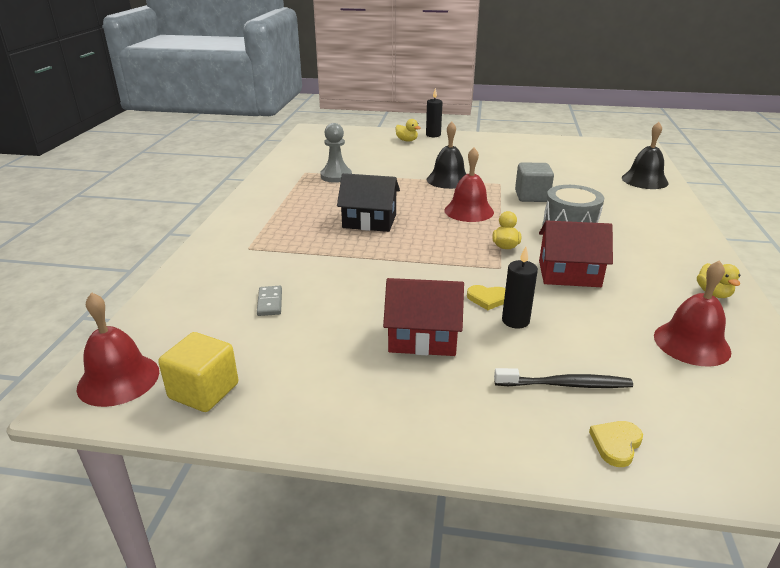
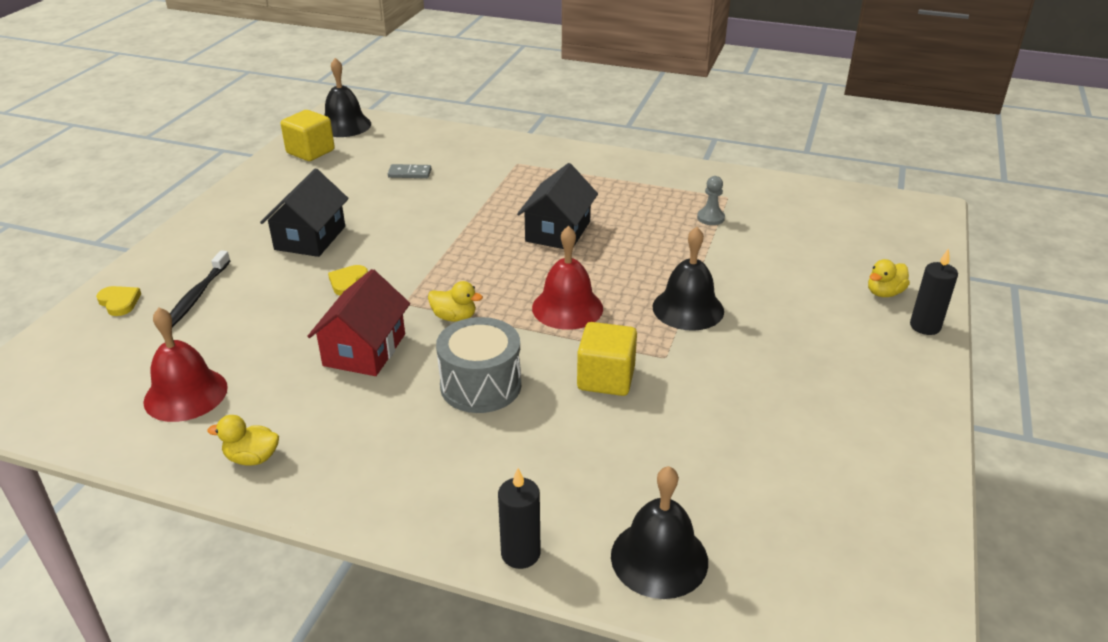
camera: 100 degrees right, 5 degrees up
(118, 379) = (345, 125): red bell -> black bell
(336, 176) = (710, 218): grey pawn -> grey pawn, size x0.61
(423, 337) = (310, 238): red house -> black house
(515, 321) = (300, 291): black candle -> black candle (520, 553)
(532, 196) = (606, 378): grey cube -> yellow cube

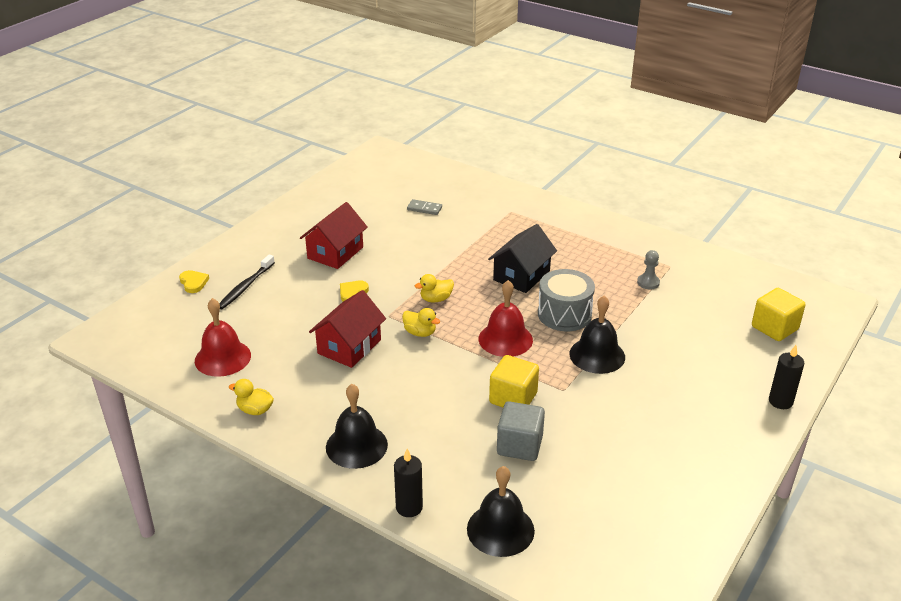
camera: 15 degrees right, 0 degrees up
(310, 152) = (355, 179): yellow cube -> yellow cube (774, 328)
(310, 238) = (335, 253): black house -> red house
(345, 125) = (387, 159): black bell -> black bell (356, 445)
(480, 385) = (422, 387): grey drum -> grey drum (564, 314)
(638, 437) = (519, 445): none -> grey cube
(884, 293) = (761, 368): yellow duck -> yellow duck (436, 299)

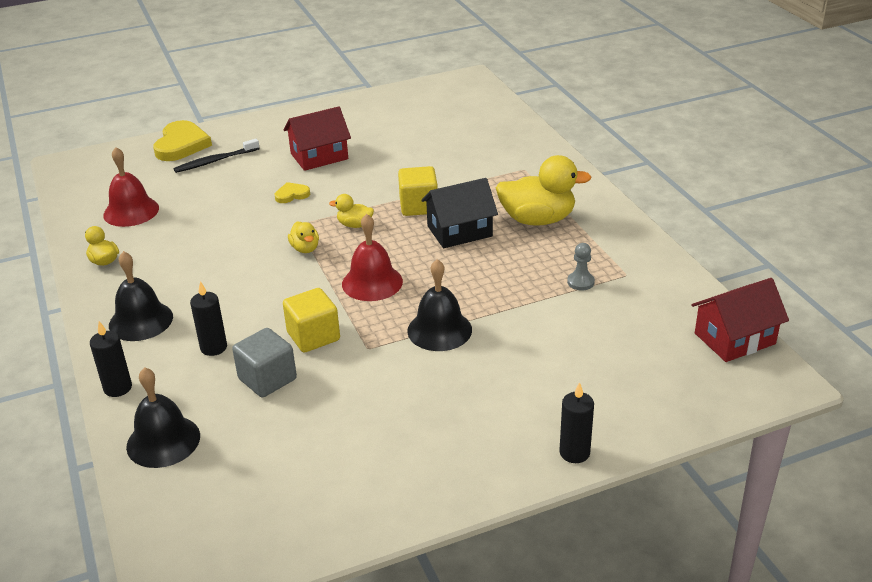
camera: 35 degrees right, 0 degrees up
(193, 283) = (181, 145): yellow heart -> yellow heart, size x1.97
(349, 346) = (234, 238): red house -> red house (734, 338)
(424, 209) = (444, 142): grey domino -> none
(446, 440) = (213, 347): none -> black candle
(564, 314) = (456, 281): grey drum -> none
(566, 247) = (537, 220): none -> yellow duck
(774, 328) = (666, 378): yellow cube -> yellow cube (418, 206)

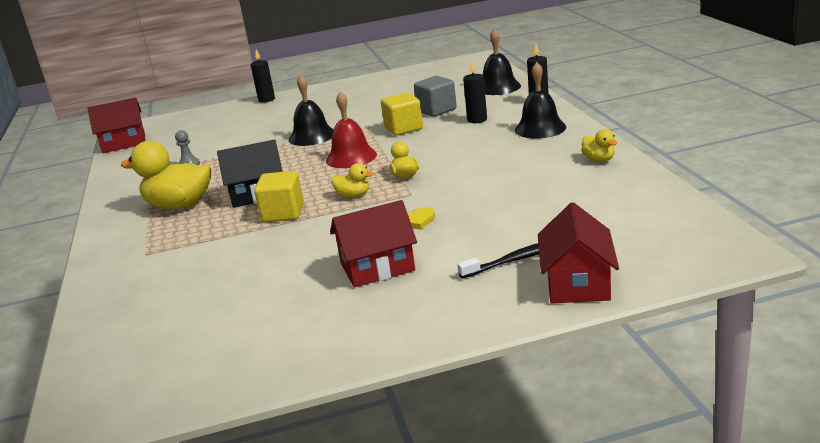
camera: 170 degrees left, 10 degrees down
(131, 211) = (599, 200): red bell -> none
(181, 145) = (577, 283): yellow heart -> red house

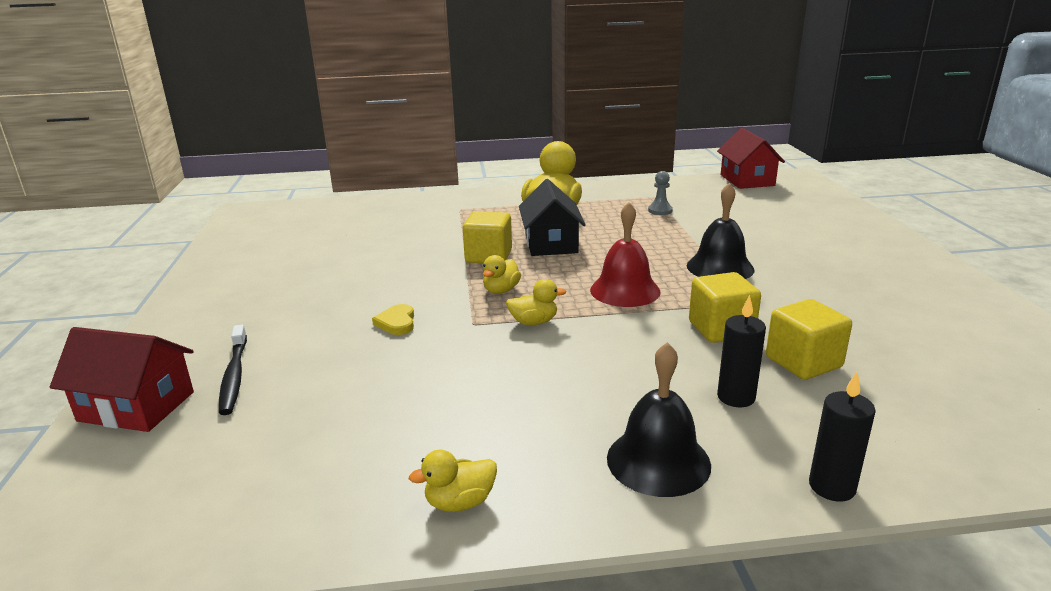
camera: 95 degrees right, 0 degrees up
(266, 99) = (892, 237): black candle -> none
(377, 267) = (317, 299): red house -> none
(436, 110) = (803, 362): grey cube -> yellow cube
(498, 87) = (943, 445): black bell -> none

